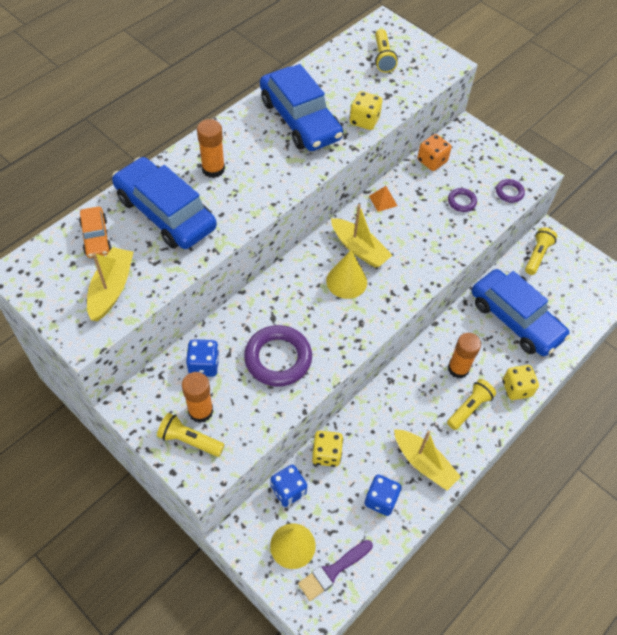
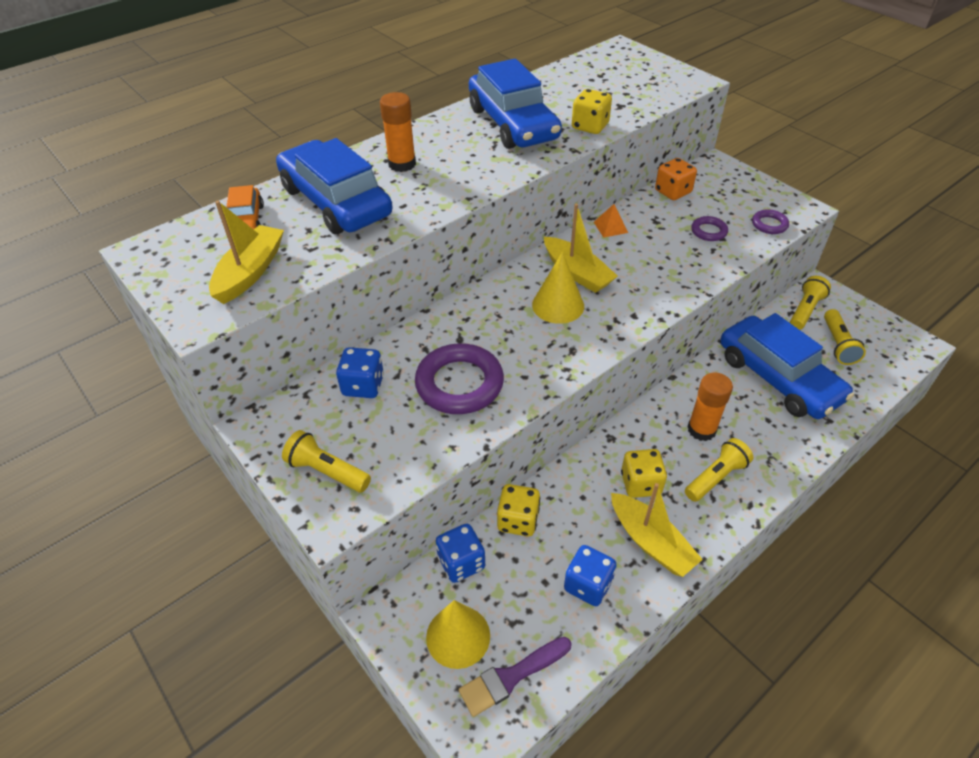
camera: 10 degrees right, 10 degrees down
(200, 411) = (348, 438): orange glue stick -> none
(383, 58) = (617, 75): yellow flashlight -> yellow flashlight (838, 344)
(516, 388) = (781, 458): yellow dice -> yellow dice (640, 484)

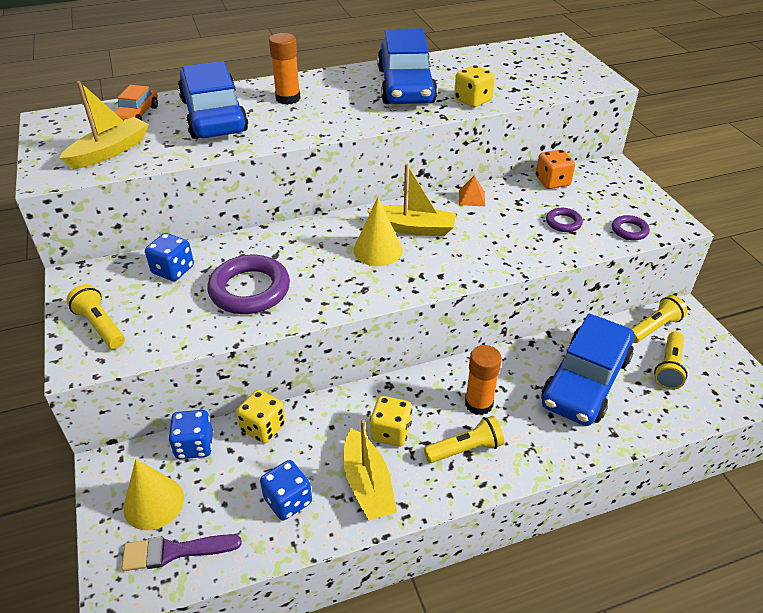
camera: 20 degrees right, 5 degrees down
(577, 273) = (414, 228): yellow boat -> yellow boat turned 60 degrees counterclockwise
(778, 378) = (585, 380): blue car -> blue car turned 45 degrees clockwise

